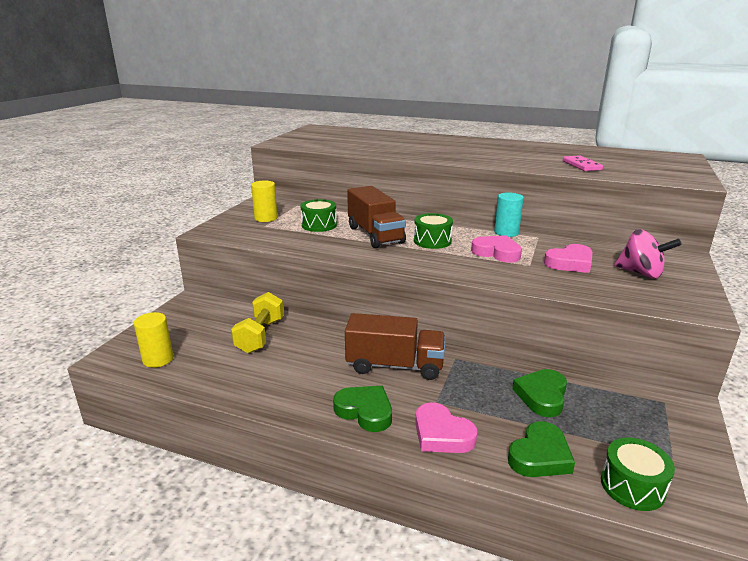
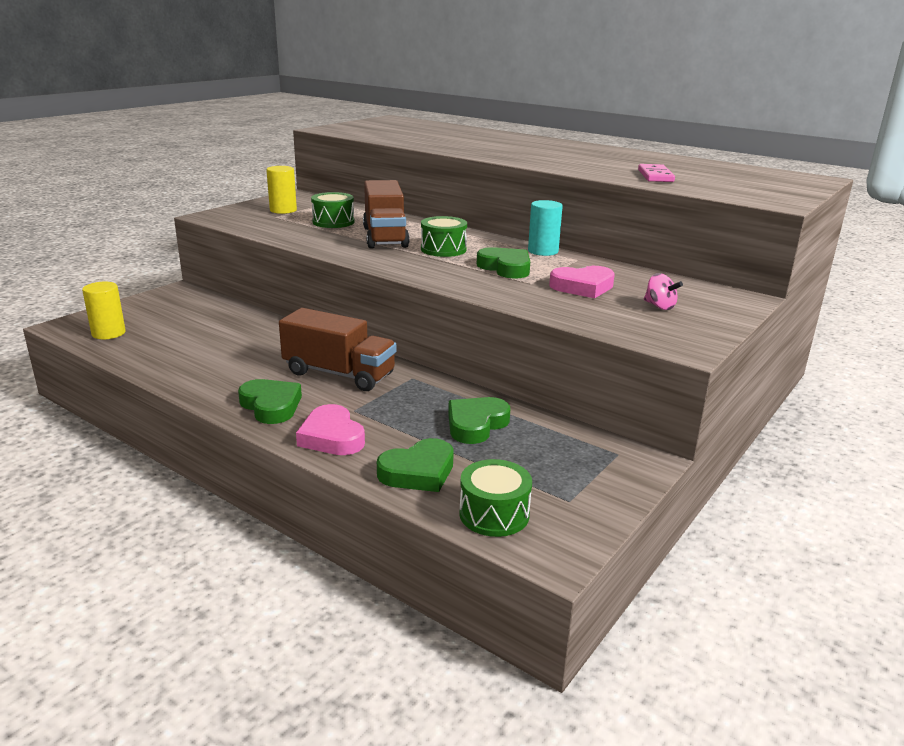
camera: 15 degrees right, 0 degrees up
(260, 336) = (223, 328): yellow dumbbell -> none
(497, 253) = (506, 268): pink heart -> green heart
(641, 273) = (659, 306): pink spinning top -> pink spinning top, size x0.58

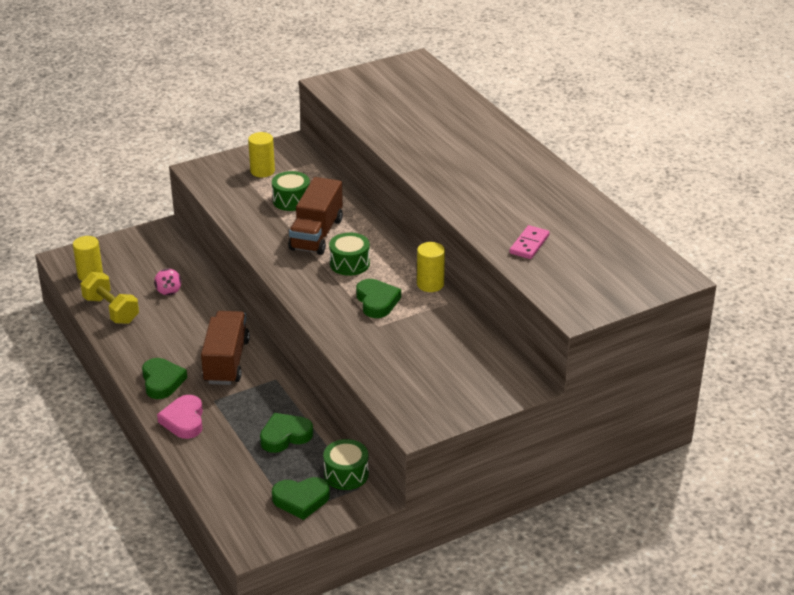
camera: 25 degrees right, 10 degrees up
(155, 356) = (111, 310): none -> yellow dumbbell
(339, 374) = (226, 361): brown truck -> brown truck turned 135 degrees counterclockwise
(418, 472) = (218, 465): green heart -> green heart (301, 500)
(494, 514) = (239, 509): green drum -> green drum (346, 474)
(543, 251) = (430, 284): turquoise cylinder -> yellow cylinder
(582, 287) = (413, 341): pink heart -> none
(659, 306) = (447, 379): pink spinning top -> pink spinning top (168, 290)

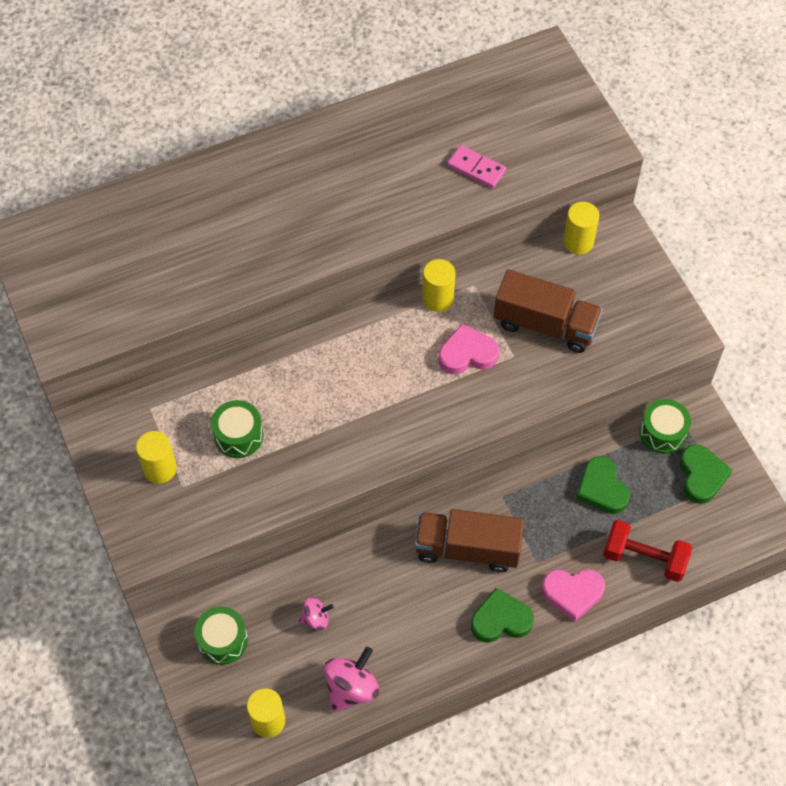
camera: 85 degrees left, 25 degrees up
(111, 310) = (351, 688): yellow dumbbell -> pink spinning top
(216, 463) = (644, 558): none -> red dumbbell
(316, 234) = (321, 410): brown truck -> brown truck (545, 325)
(349, 263) = (388, 377): green drum -> green drum (222, 640)
(377, 302) = (467, 354): green heart -> pink heart
(507, 360) = (578, 242): none -> yellow cylinder

